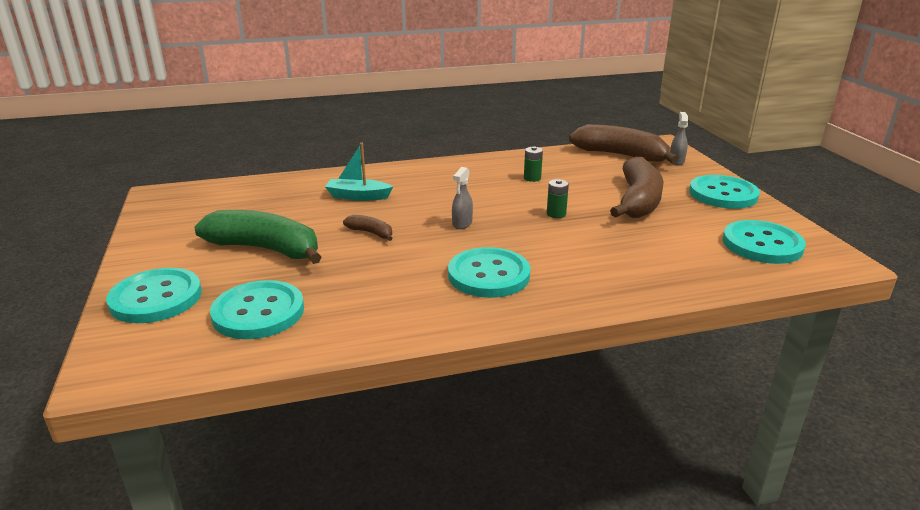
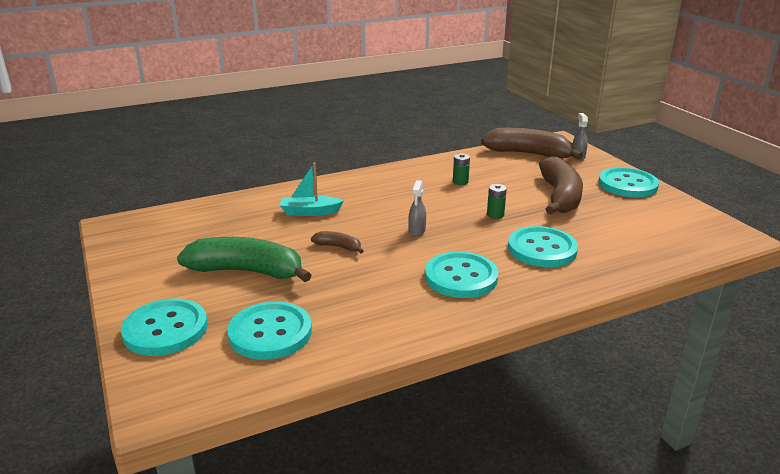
camera: 10 degrees left, 0 degrees up
(762, 244) = (675, 228): turquoise button -> turquoise button (542, 249)

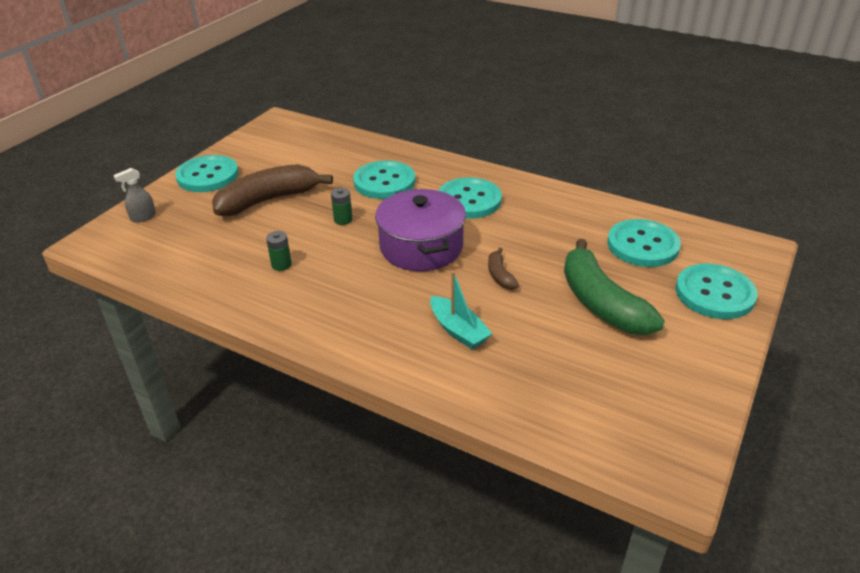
camera: 125 degrees left, 10 degrees up
(417, 231) = (421, 247): grey spray bottle -> purple pot
(529, 154) = (156, 248): brown banana -> none

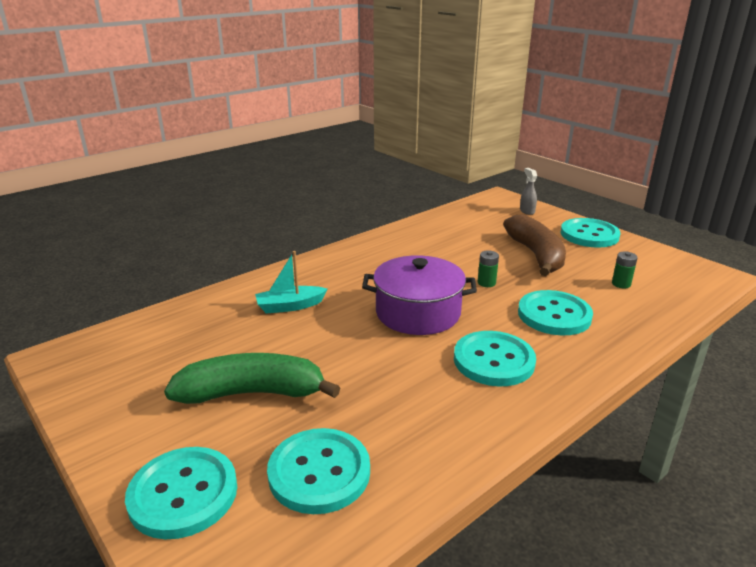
camera: 110 degrees right, 10 degrees down
(281, 265) = (431, 251): green battery -> green battery (621, 284)
(500, 275) = (343, 344): brown banana -> none

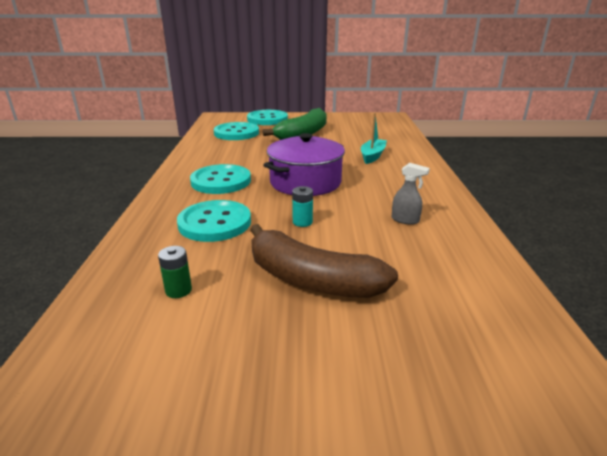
camera: 130 degrees right, 0 degrees up
(486, 283) = (302, 222): green battery -> turquoise battery
(527, 211) = (467, 379): grey spray bottle -> grey spray bottle (405, 220)
(589, 235) = (300, 376): turquoise button -> none

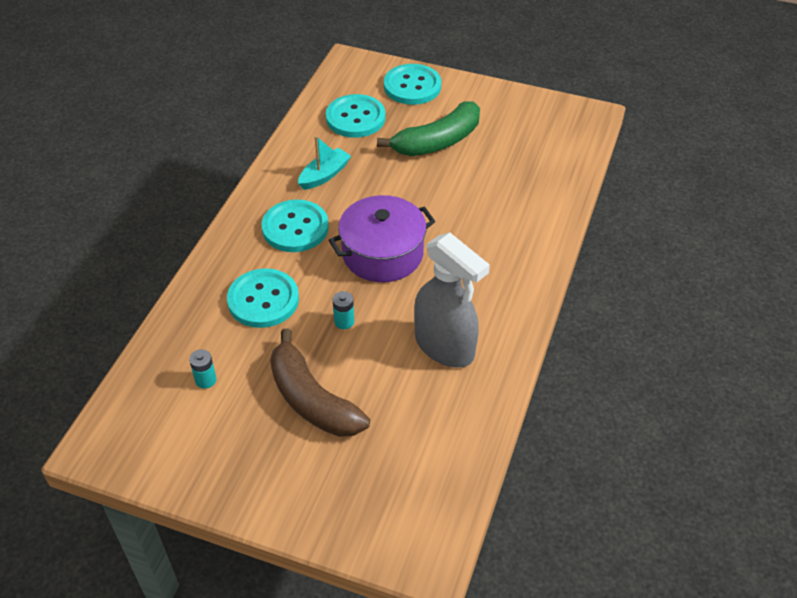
camera: 20 degrees right, 20 degrees up
(178, 290) = (205, 380): green battery -> turquoise battery
(372, 156) = (492, 217): turquoise boat -> turquoise boat (324, 175)
(405, 220) = (445, 347): grey spray bottle -> grey spray bottle, size x2.42

